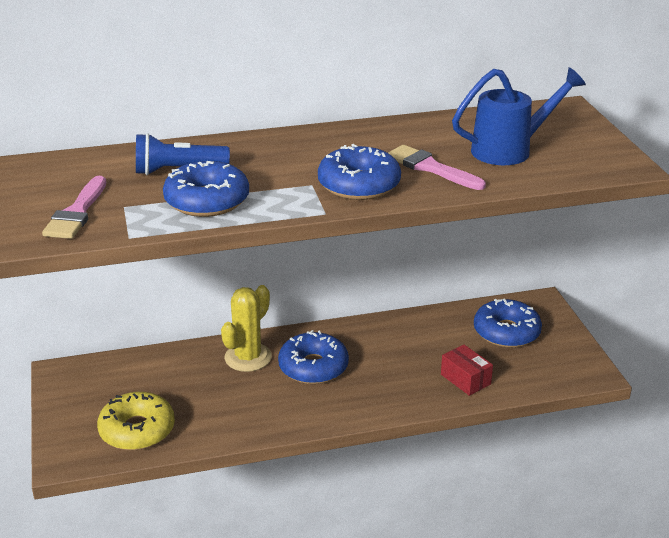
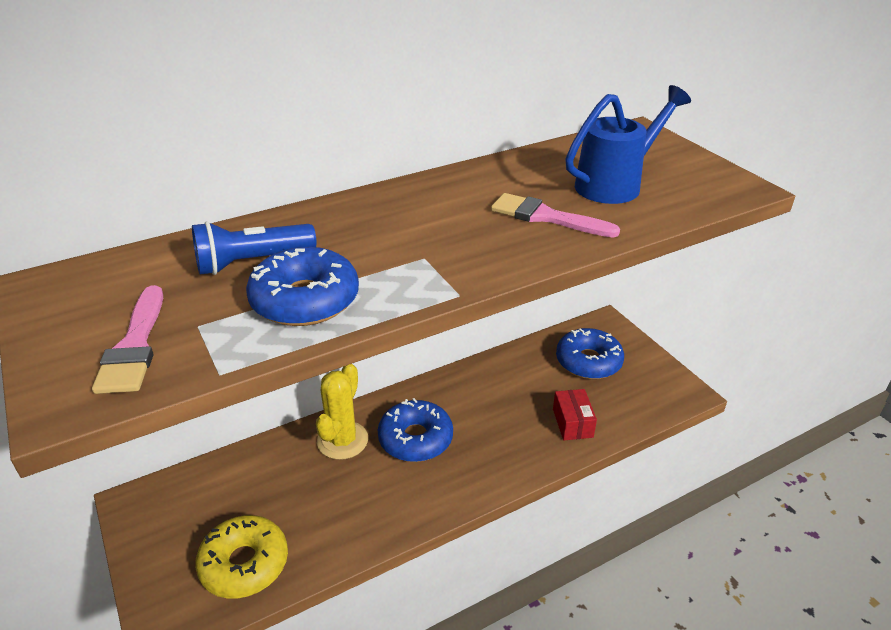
camera: 15 degrees left, 5 degrees up
(359, 185) = (479, 250): blue donut -> none
(465, 379) = (572, 423): red box -> red box turned 45 degrees clockwise

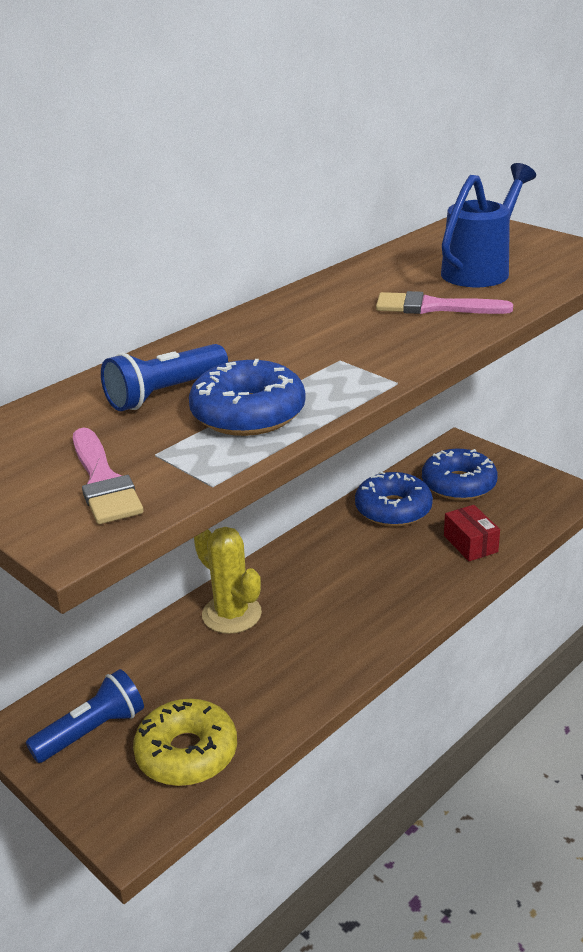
camera: 15 degrees left, 5 degrees down
(184, 520) = (92, 731): none -> blue flashlight
(342, 440) = (231, 614): yellow cactus -> yellow cactus turned 45 degrees counterclockwise
(415, 439) = (312, 595): blue donut -> blue donut (393, 509)

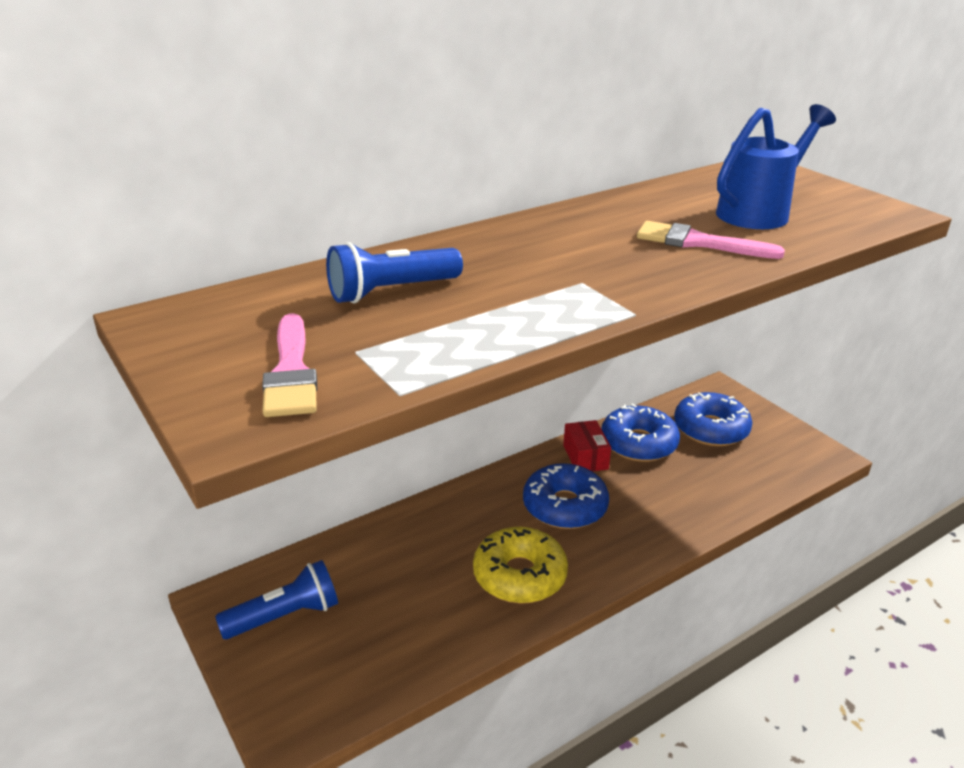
camera: 10 degrees right, 0 degrees up
(187, 753) = (368, 658): yellow donut -> yellow donut (519, 575)
(231, 614) = (452, 522): yellow cactus -> none
(248, 414) = (467, 324): blue donut -> blue donut (565, 506)
(470, 544) = (709, 492): red box -> red box (585, 457)

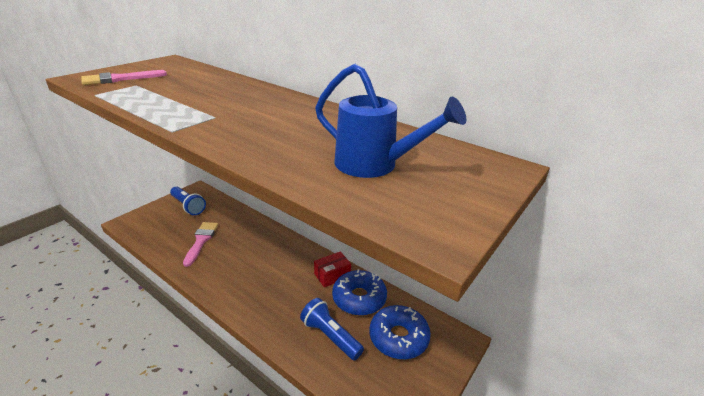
camera: 70 degrees right, 0 degrees up
(391, 291) = (197, 84): blue flashlight -> blue flashlight (330, 336)
(519, 575) = (220, 266): yellow donut -> none
(565, 506) = (281, 274): blue donut -> none
(698, 242) = (293, 144): pink brush -> pink brush (201, 241)

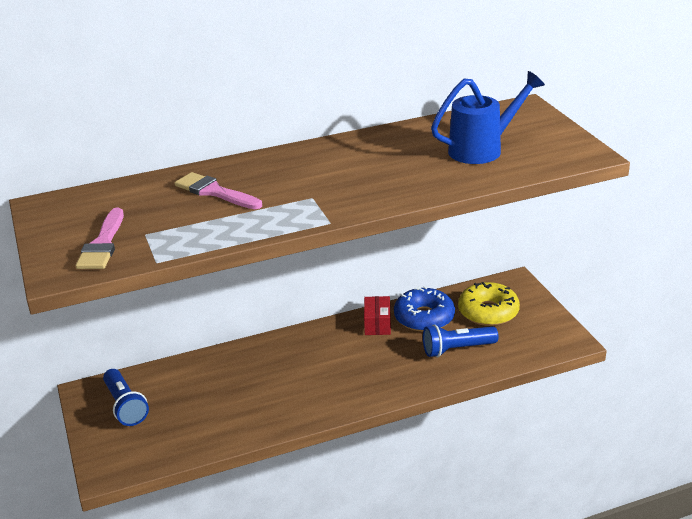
camera: 55 degrees left, 0 degrees up
(188, 206) = (125, 406): blue flashlight -> blue flashlight turned 75 degrees clockwise
(201, 241) = (223, 406): pink brush -> pink brush (214, 192)
(398, 337) = (488, 312): blue donut -> yellow donut

